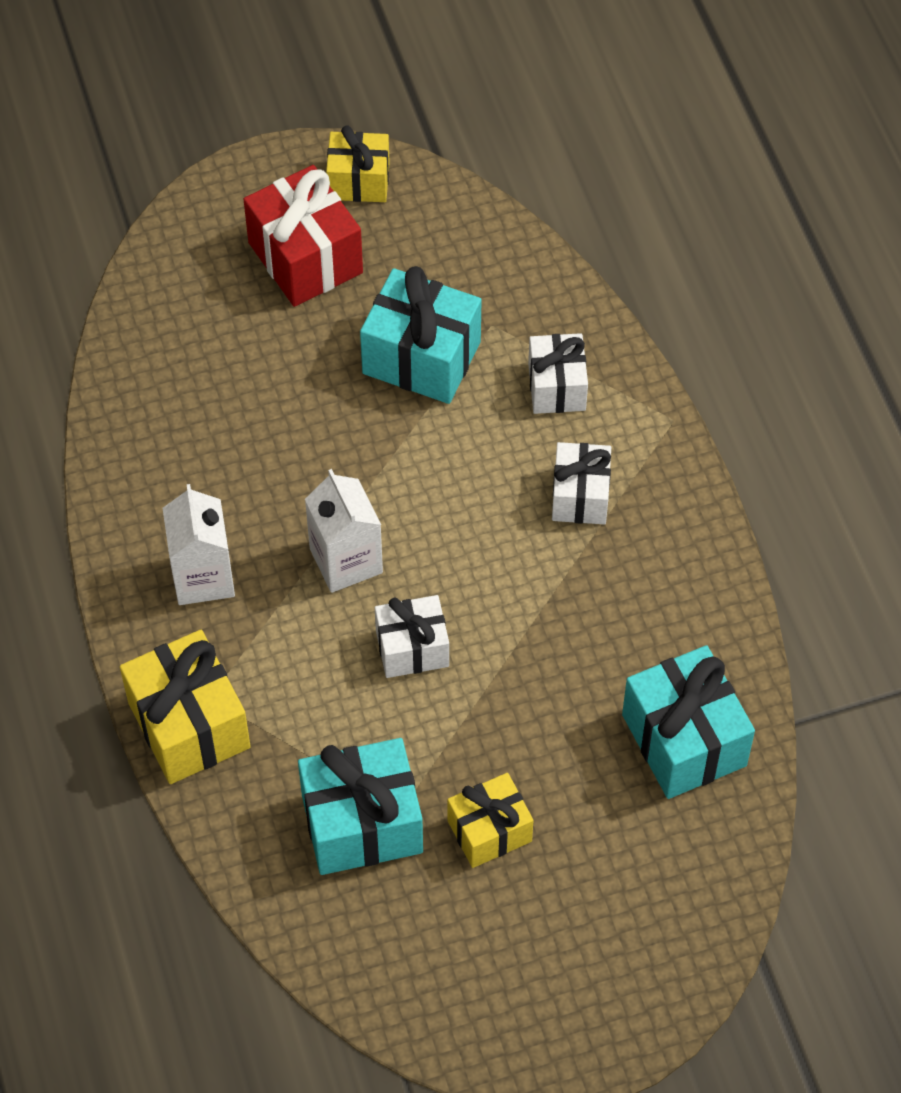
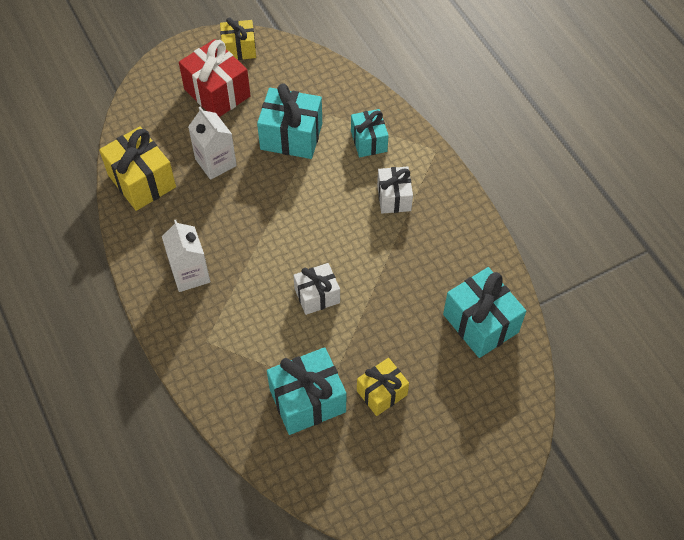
camera: 10 degrees left, 0 degrees up
(189, 725) = (196, 359): yellow gift -> yellow gift (142, 181)
(346, 560) = (270, 252): white carton -> white carton (215, 162)
(556, 387) = (368, 141): white gift -> turquoise gift

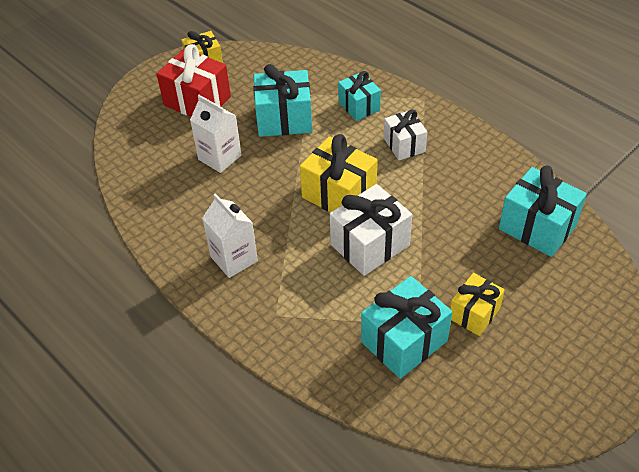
camera: 15 degrees left, 10 degrees down
(142, 181) = (151, 190): yellow gift -> yellow gift (339, 194)
(317, 296) = (370, 245): white gift -> white gift, size x1.57

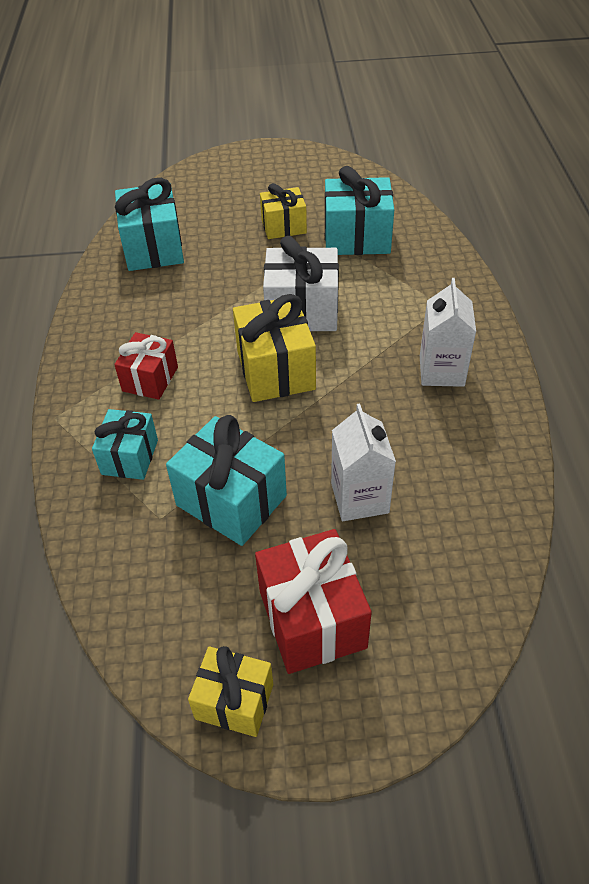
camera: 140 degrees left, 0 degrees up
(404, 145) = (150, 379): white gift -> red gift

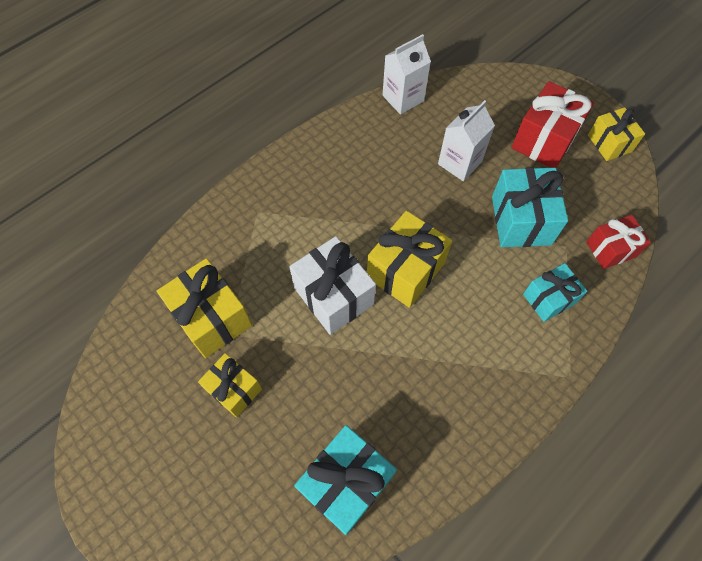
camera: 130 degrees left, 15 degrees up
(150, 379) = (483, 344): red gift -> red gift (611, 249)
(357, 238) = (212, 318): turquoise gift -> yellow gift
(441, 371) = (326, 178): white carton -> white carton (403, 98)

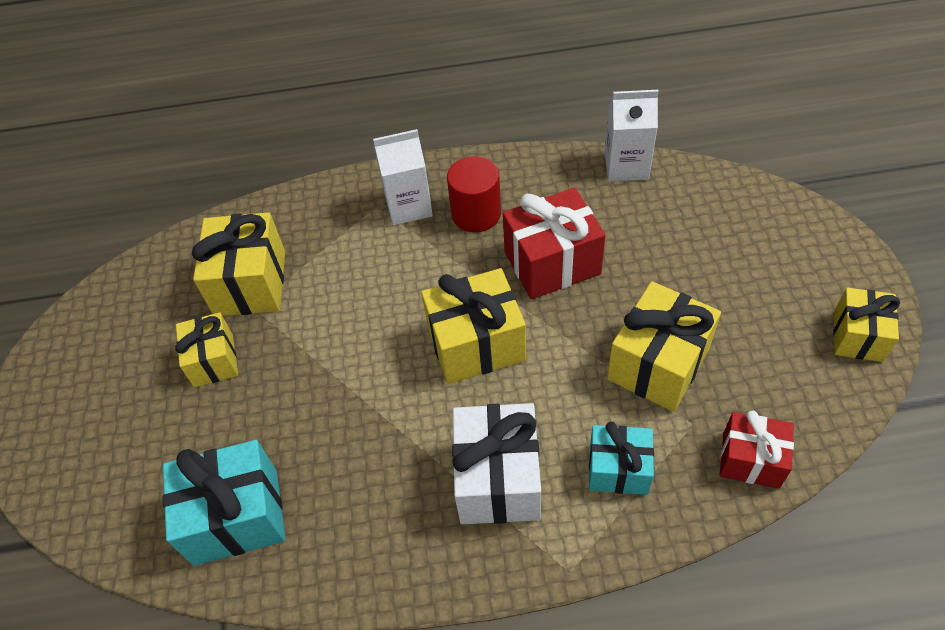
camera: 40 degrees right, 10 degrees down
(332, 181) = (476, 214): none -> red cylinder
(333, 296) = (380, 327): white gift -> white gift (498, 479)
(459, 163) = (636, 264): white carton -> white carton (408, 206)
(521, 220) = (658, 364): turquoise gift -> yellow gift
(544, 140) = (767, 290): red gift -> red gift (552, 263)

